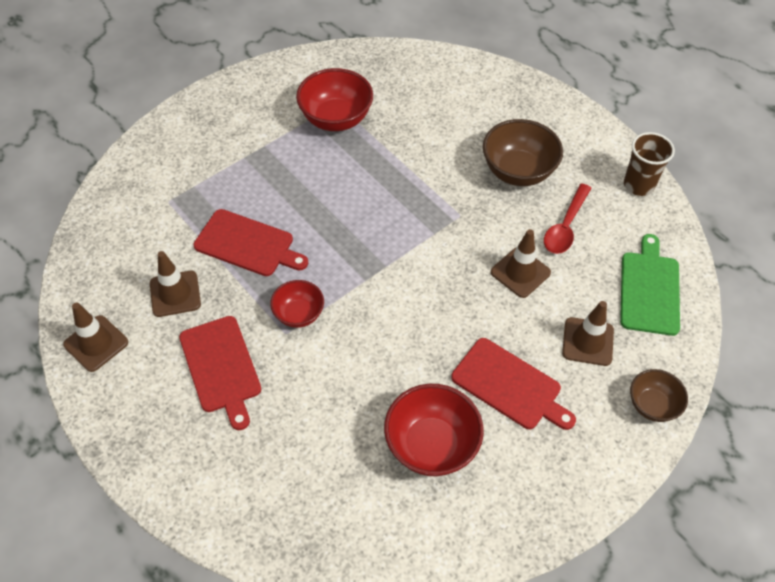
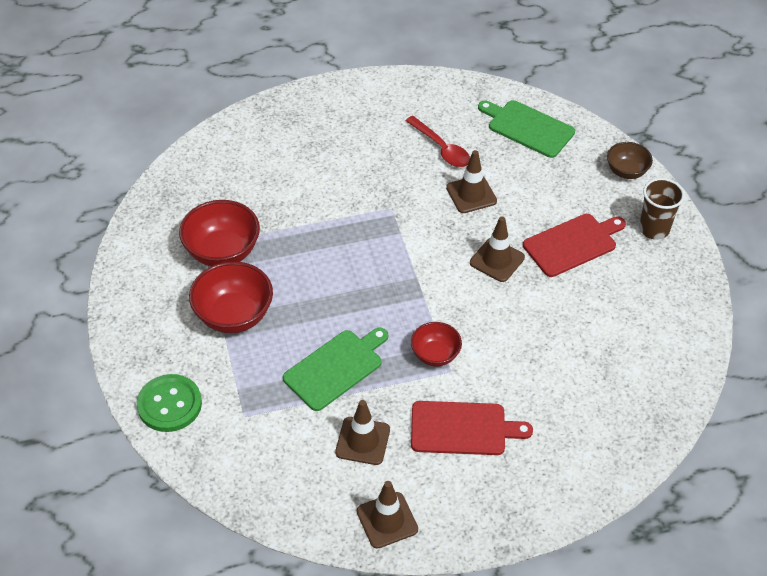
camera: 65 degrees left, 5 degrees down
(159, 150) = (169, 404): none -> green button
(247, 244) = (336, 368): red cutting board -> green cutting board
(431, 445) = (602, 311): red bowl -> red bowl (234, 315)
(518, 171) = (366, 153): brown bowl -> none
(587, 341) = (556, 182): brown traffic cone -> brown traffic cone (497, 260)
(638, 185) = (426, 88): brown cup -> brown cup (654, 229)

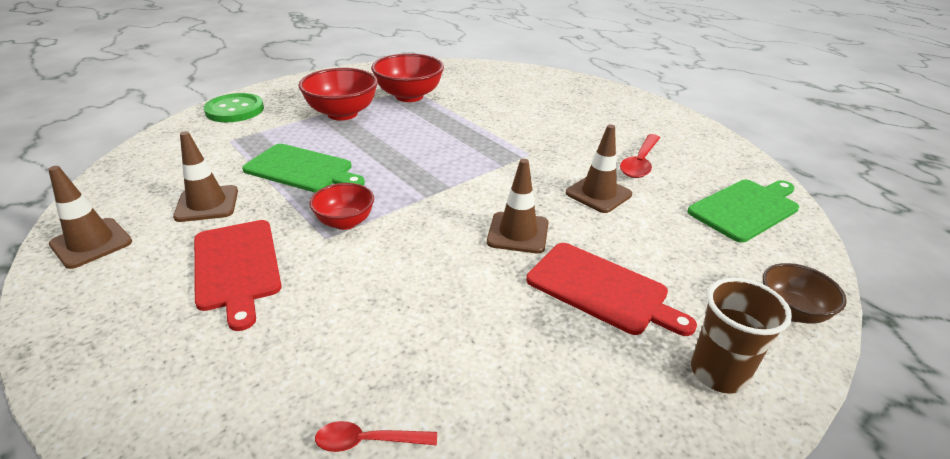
camera: 65 degrees right, 15 degrees down
(528, 127) = (746, 209): green cutting board -> green cutting board turned 45 degrees clockwise
(639, 387) = (368, 441): none -> red spoon

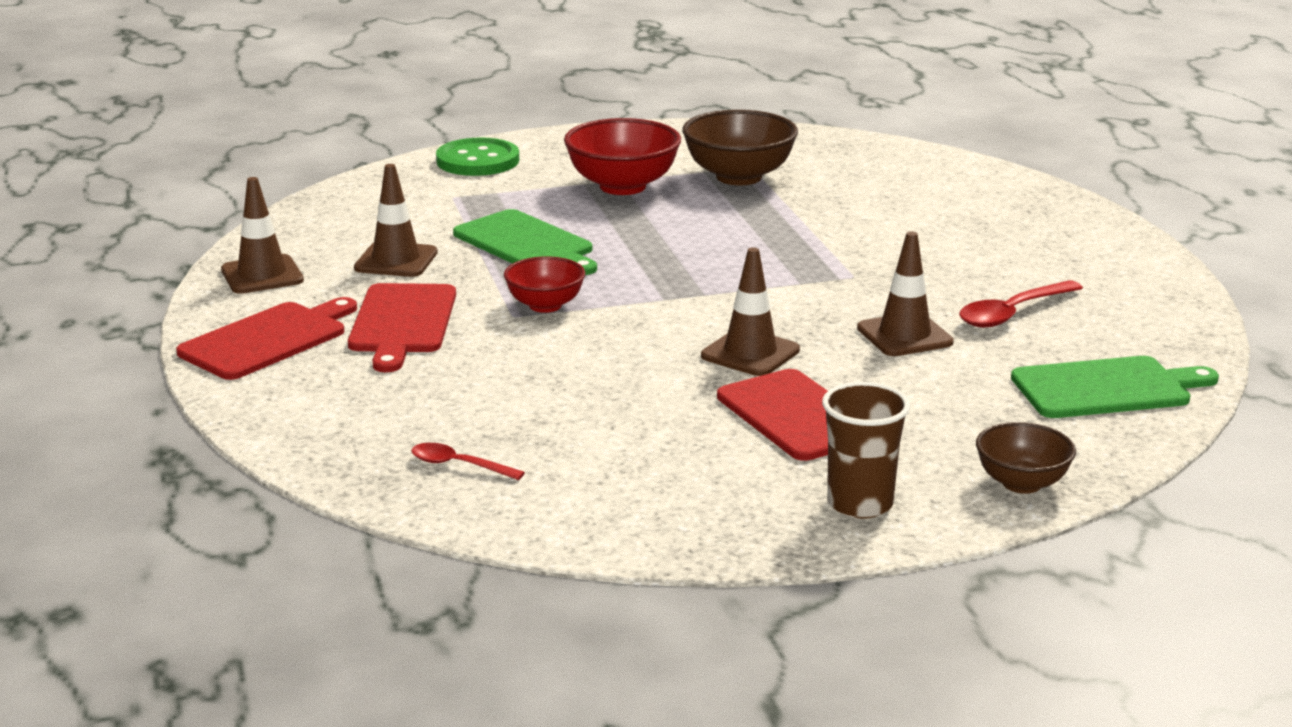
camera: 25 degrees right, 10 degrees down
(114, 318) = (268, 339): none -> red cutting board
(409, 96) = (739, 177): red bowl -> brown bowl

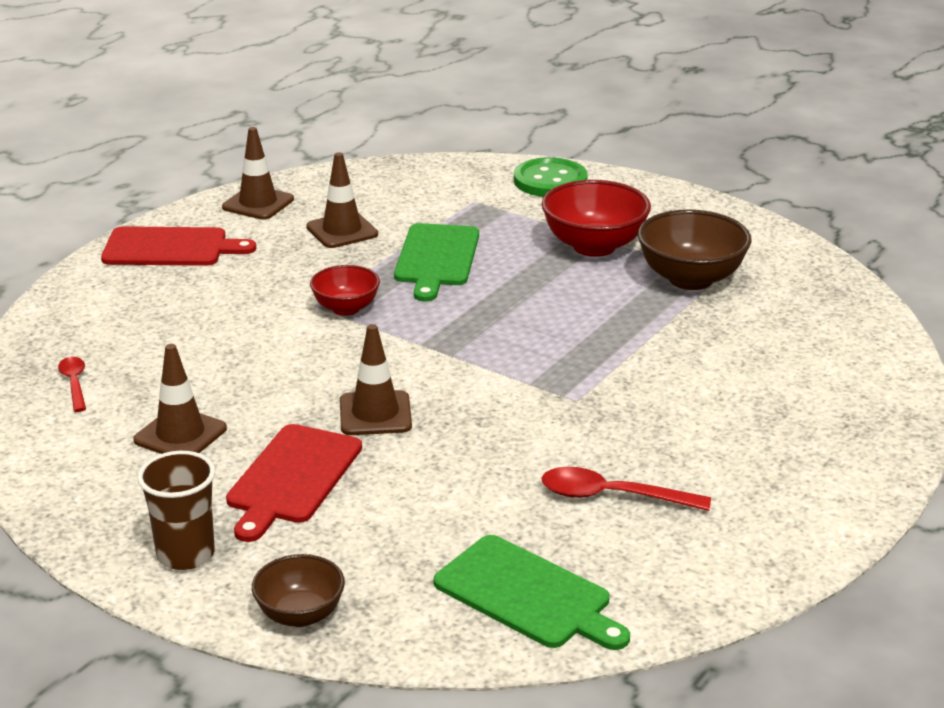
camera: 50 degrees right, 5 degrees up
(402, 323) = (251, 275): red cutting board -> none
(904, 335) = (497, 464): brown traffic cone -> brown traffic cone (180, 434)

